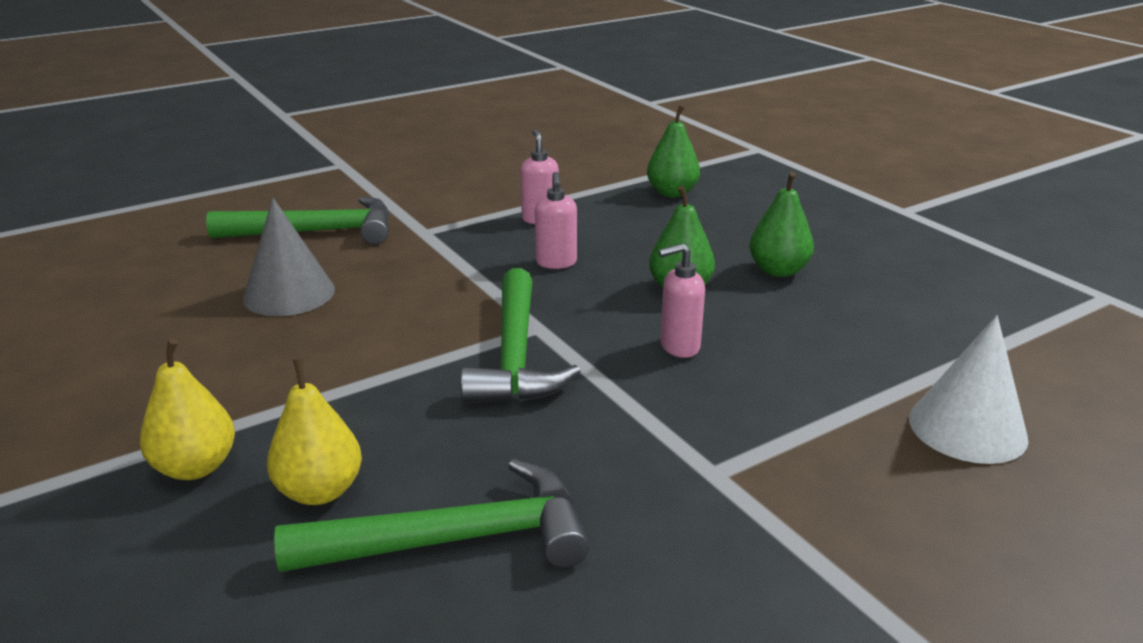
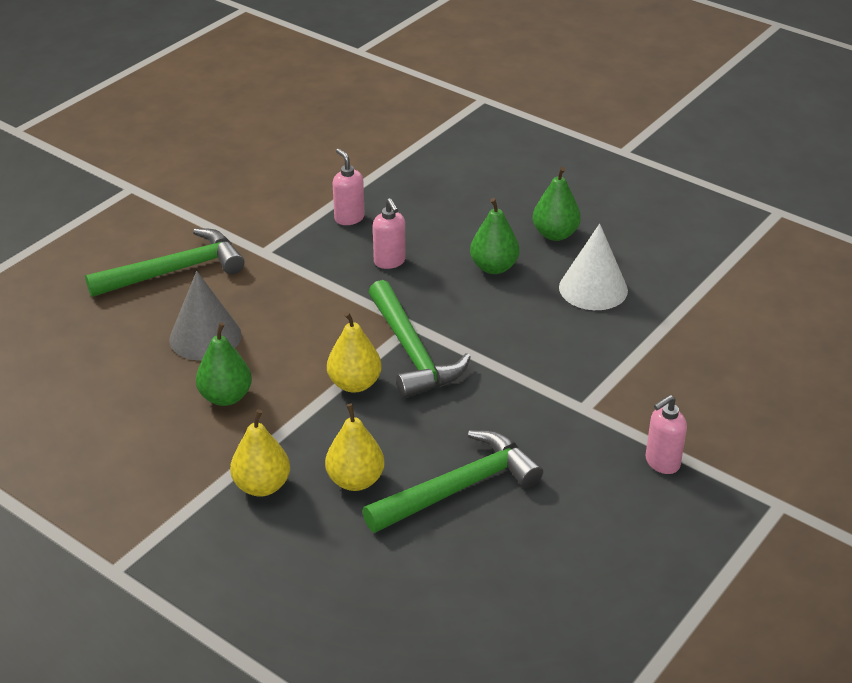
camera: 20 degrees left, 10 degrees up
(416, 375) = (354, 384): none -> yellow pear
(672, 193) = (438, 167): green pear -> green pear (226, 397)
(679, 347) = (518, 319): pink soap dispenser -> pink soap dispenser (662, 463)
(967, 428) = (718, 340): white cone -> white cone (593, 288)

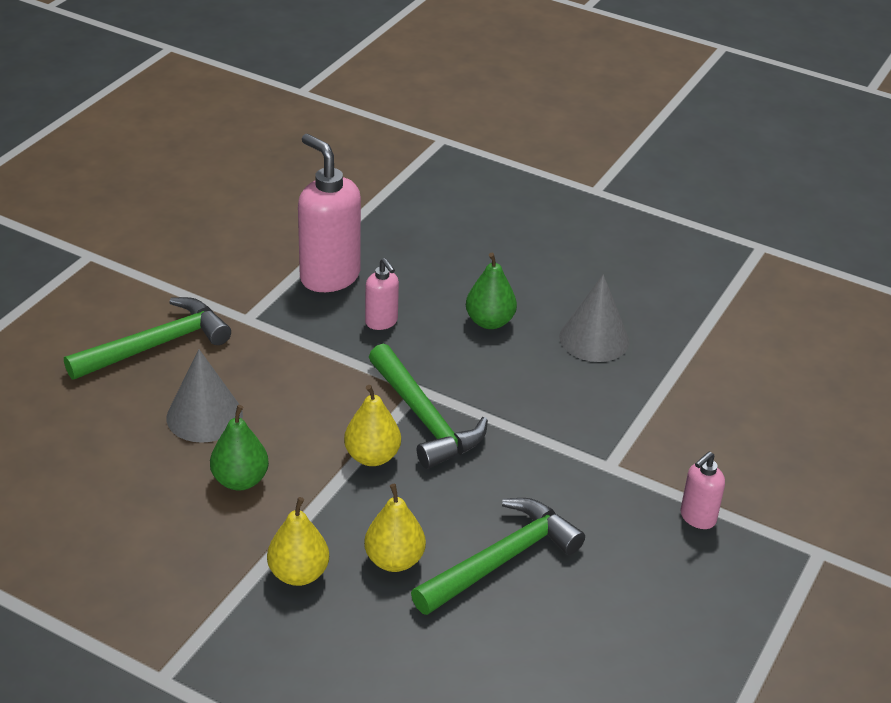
camera: 10 degrees left, 0 degrees up
(349, 218) = (329, 277): pink soap dispenser -> pink soap dispenser, size x1.96
(555, 234) = (544, 283): green pear -> none
(593, 288) = (594, 339): white cone -> grey cone

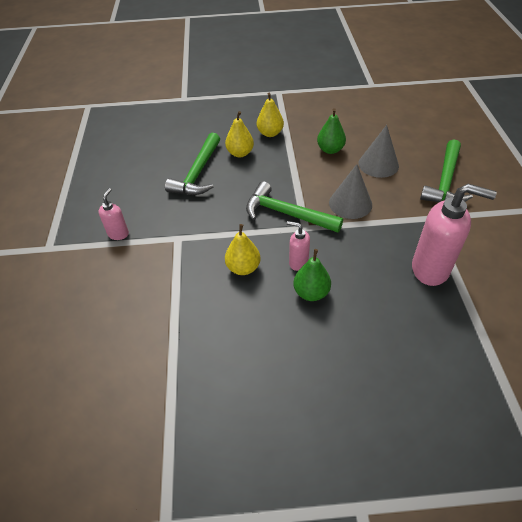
camera: 150 degrees right, 10 degrees up
(372, 456) = (290, 185): yellow pear -> yellow pear (243, 268)
(381, 322) = (367, 255): pink soap dispenser -> pink soap dispenser (298, 262)
(594, 339) = (240, 318): grey cone -> grey cone (350, 203)

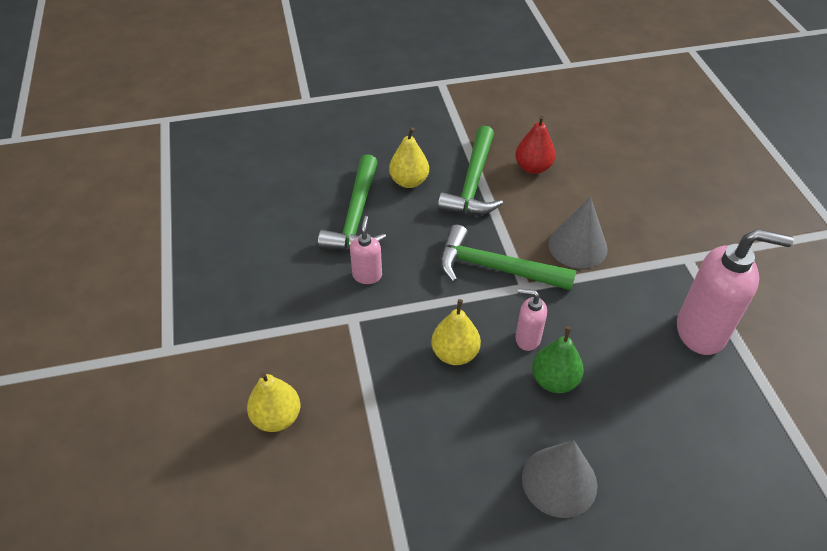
camera: 10 degrees left, 0 degrees up
(118, 234) = (265, 319): pink soap dispenser -> pink soap dispenser (367, 275)
(270, 133) = (444, 148): yellow pear -> yellow pear (277, 417)
(330, 150) = (533, 167): green pear -> red pear
(378, 164) = (602, 185): grey cone -> grey cone (559, 481)
(445, 181) = (694, 204): green hammer -> green hammer (472, 183)

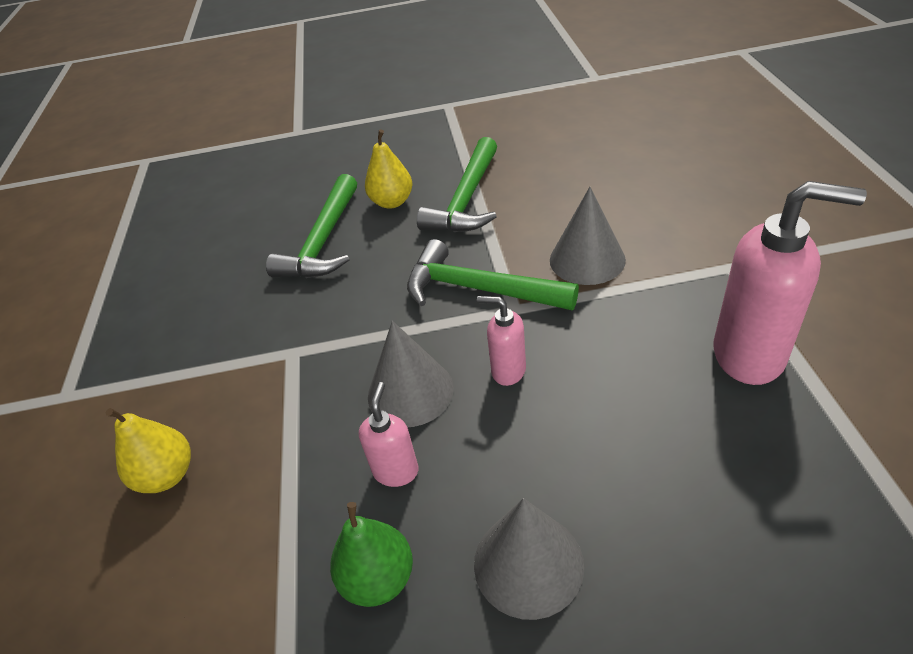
camera: 10 degrees right, 5 degrees down
(367, 275) = (321, 304): pink soap dispenser -> pink soap dispenser (396, 471)
(455, 353) = (410, 391): yellow pear -> grey cone
(533, 167) = (541, 179): red pear -> none
(554, 380) = (538, 423): green pear -> green pear (378, 578)

